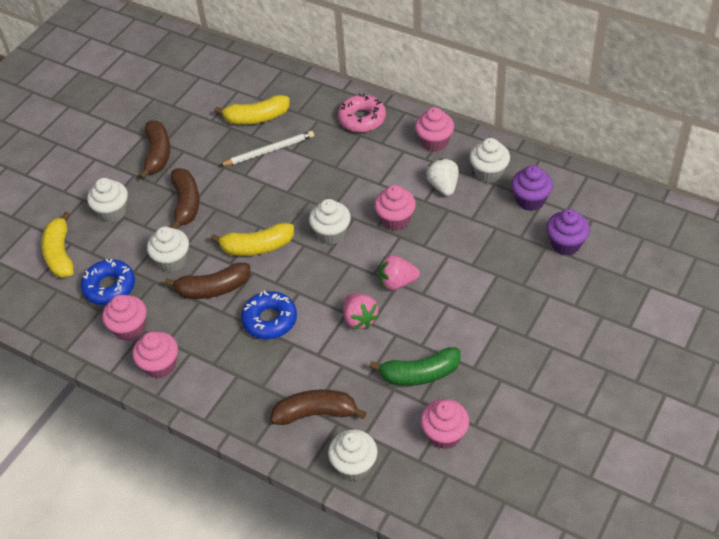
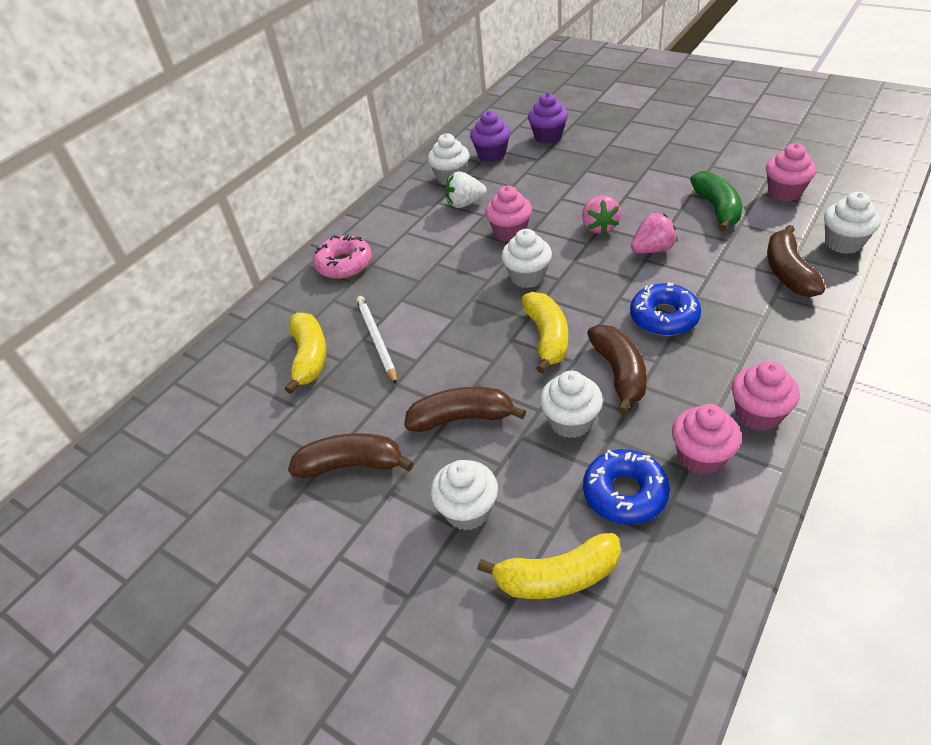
camera: 85 degrees left, 5 degrees down
(434, 142) = (398, 211): pink cupcake -> none

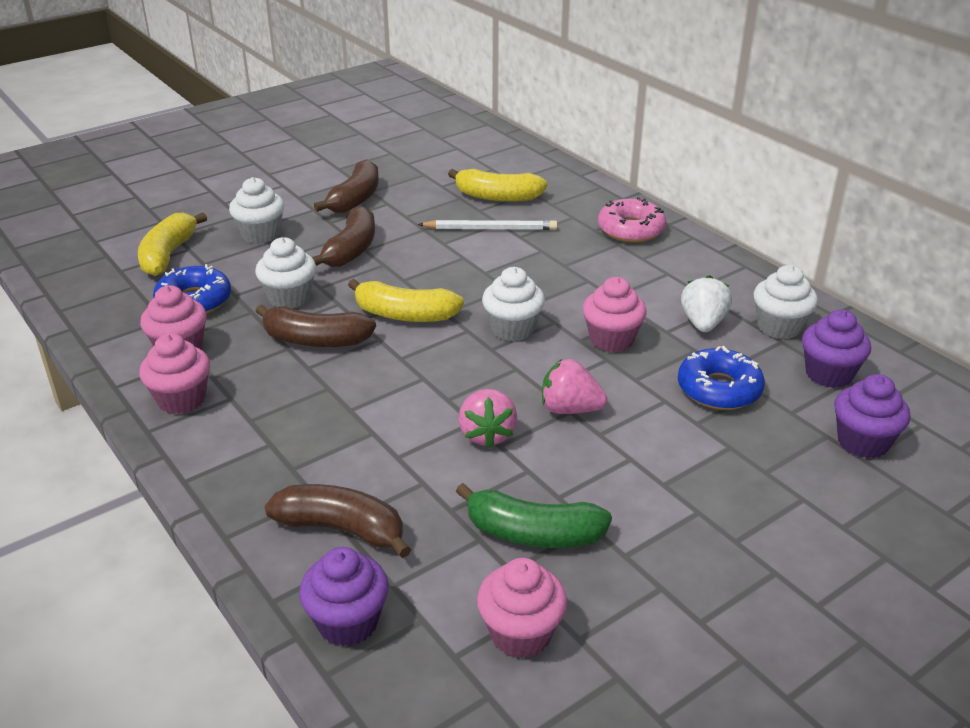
camera: 105 degrees right, 10 degrees down
(664, 317) = (362, 396): blue donut -> blue donut (719, 389)
(843, 243) = (348, 622): white cupcake -> purple cupcake

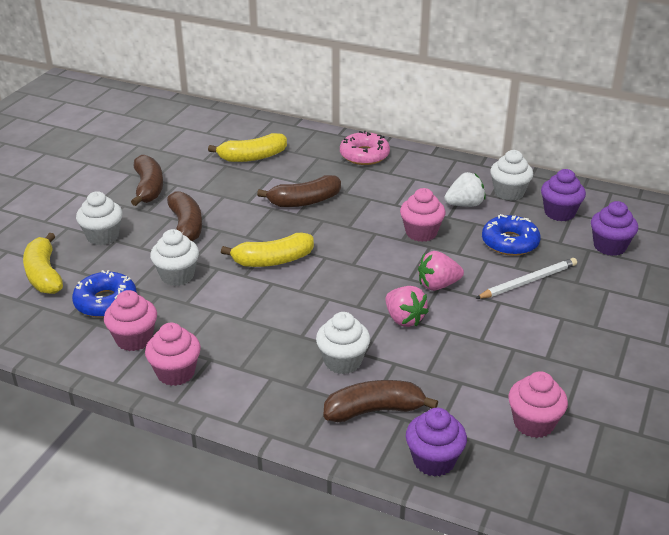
camera: 30 degrees left, 0 degrees up
(315, 340) = (228, 299): brown banana -> brown banana (304, 201)
(491, 229) = (271, 182): white pencil -> white pencil (528, 281)
(512, 329) = (354, 246): white cupcake -> white cupcake (343, 361)
(532, 533) = (487, 366): green banana -> none
(703, 323) = (464, 204): white strawberry -> white strawberry turned 90 degrees clockwise

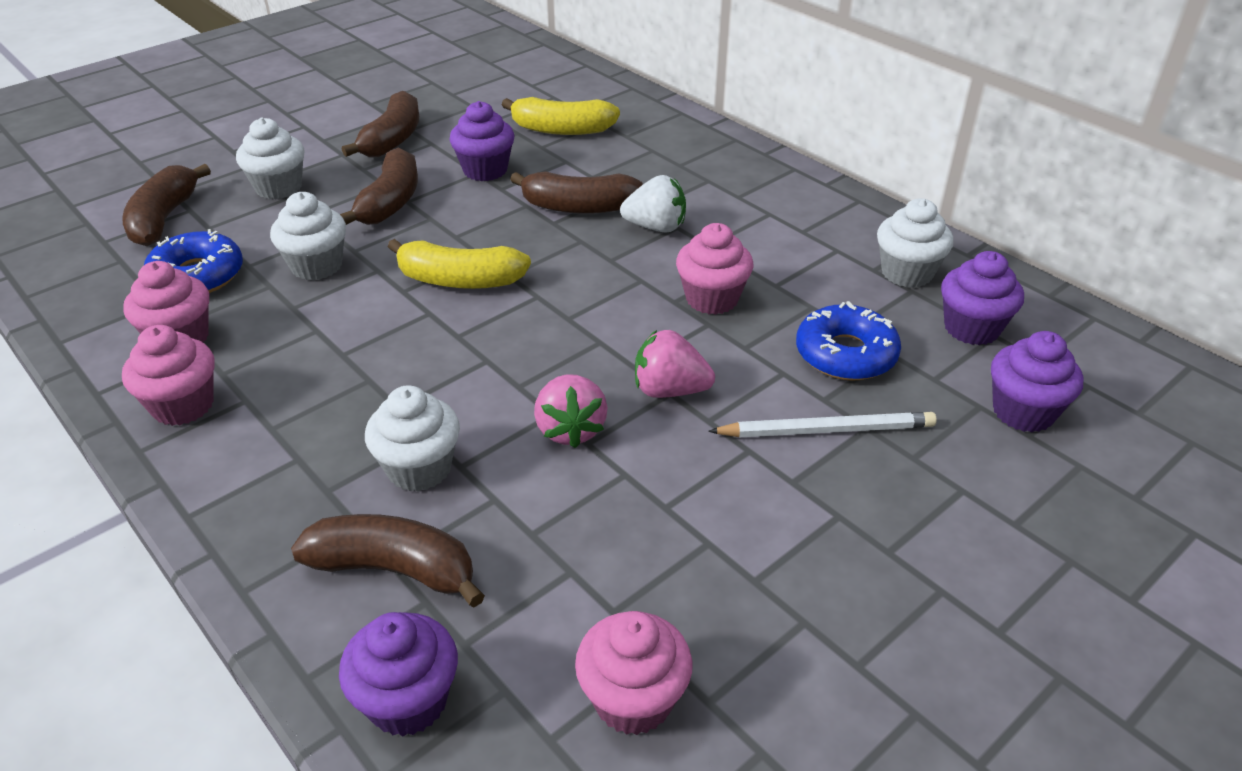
camera: 25 degrees right, 5 degrees up
(44, 274) = (164, 218): yellow banana -> brown banana
(227, 193) = (485, 170): none -> purple cupcake
(364, 155) = (721, 162): pink donut -> none
(464, 204) = (817, 273): white strawberry -> white strawberry (656, 227)

